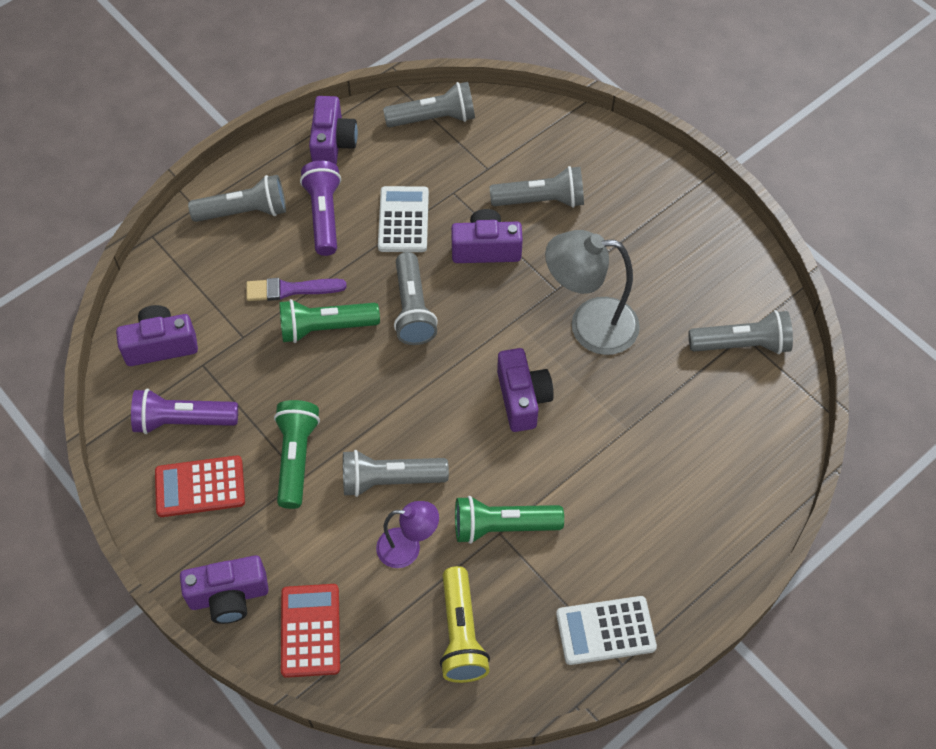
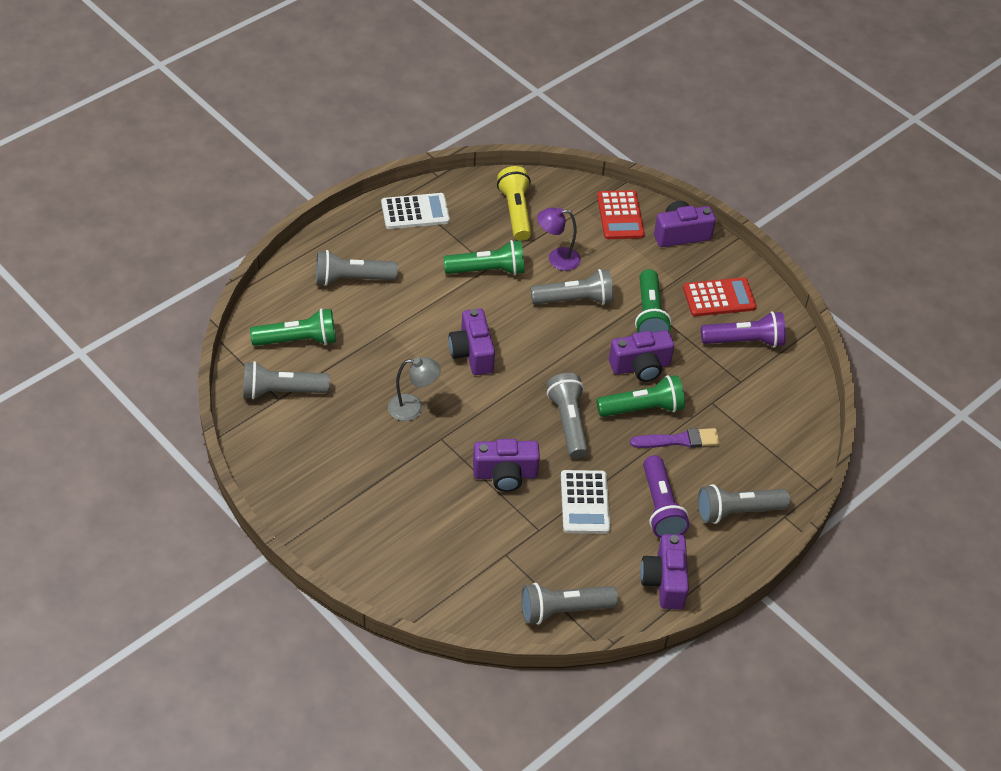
camera: 175 degrees right, 10 degrees down
(161, 345) = (779, 396): purple camera -> purple camera (640, 367)
(541, 200) = (453, 520): grey flashlight -> grey flashlight (352, 279)
(589, 325) = (413, 408): grey lamp -> grey lamp, size x0.58
(735, 413) = (298, 340): none -> green flashlight

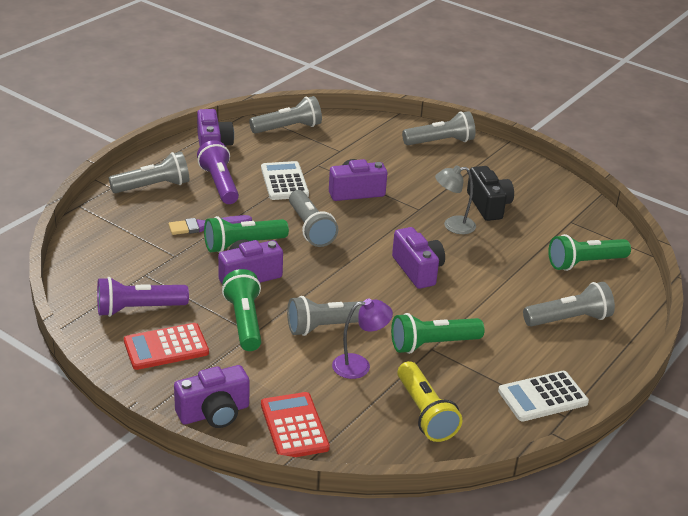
camera: 170 degrees right, 15 degrees down
(282, 391) = (572, 226): grey flashlight -> grey flashlight (440, 142)
(359, 434) = (488, 205): none -> black camera

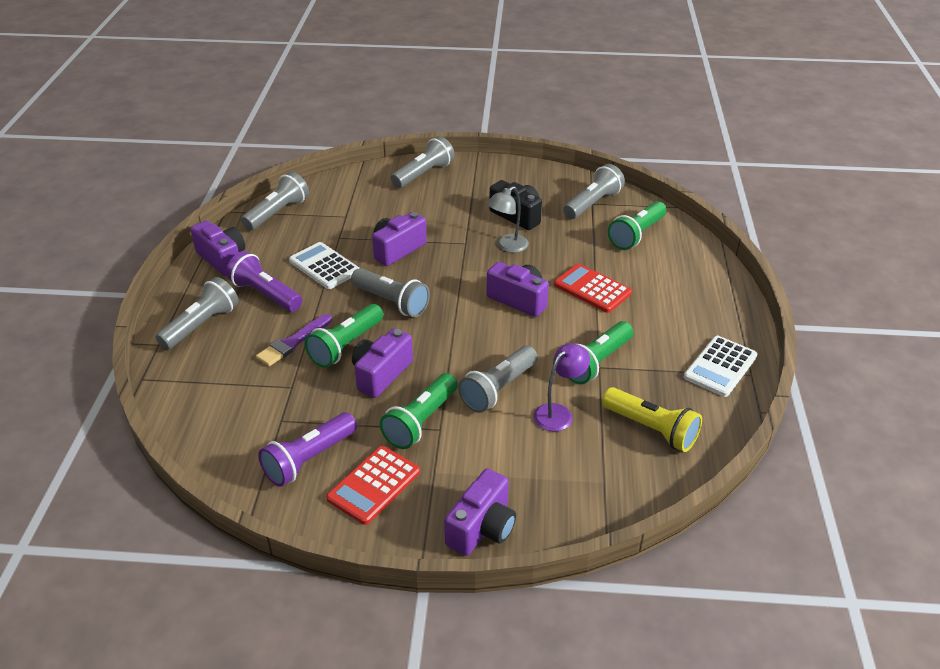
camera: 30 degrees left, 5 degrees up
(244, 321) = (421, 421): green flashlight -> green flashlight turned 105 degrees counterclockwise
(294, 426) = (562, 501): red calculator -> red calculator (592, 289)
(569, 319) = (672, 289): grey flashlight -> grey flashlight (592, 203)

